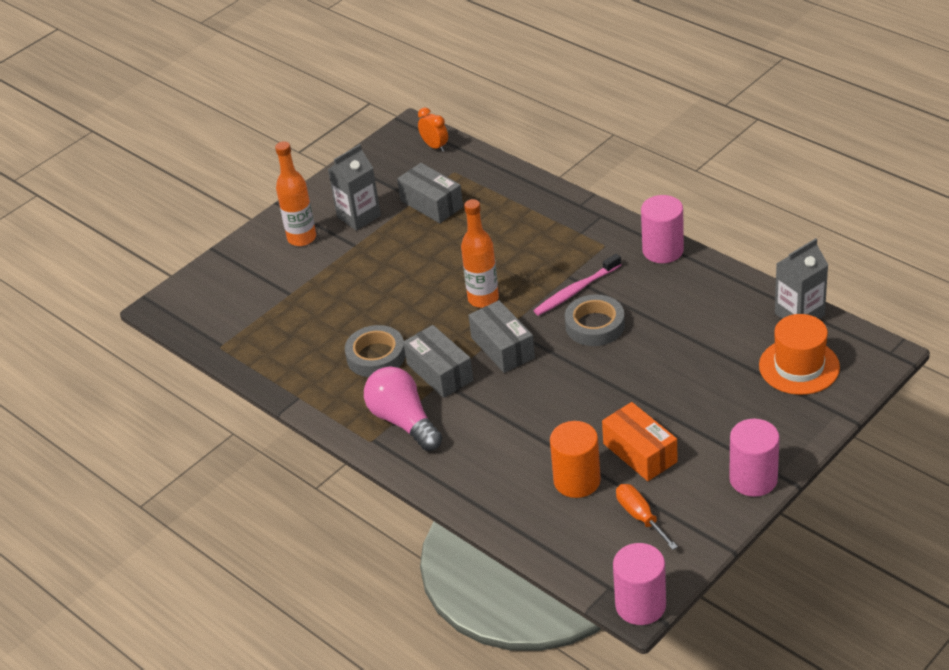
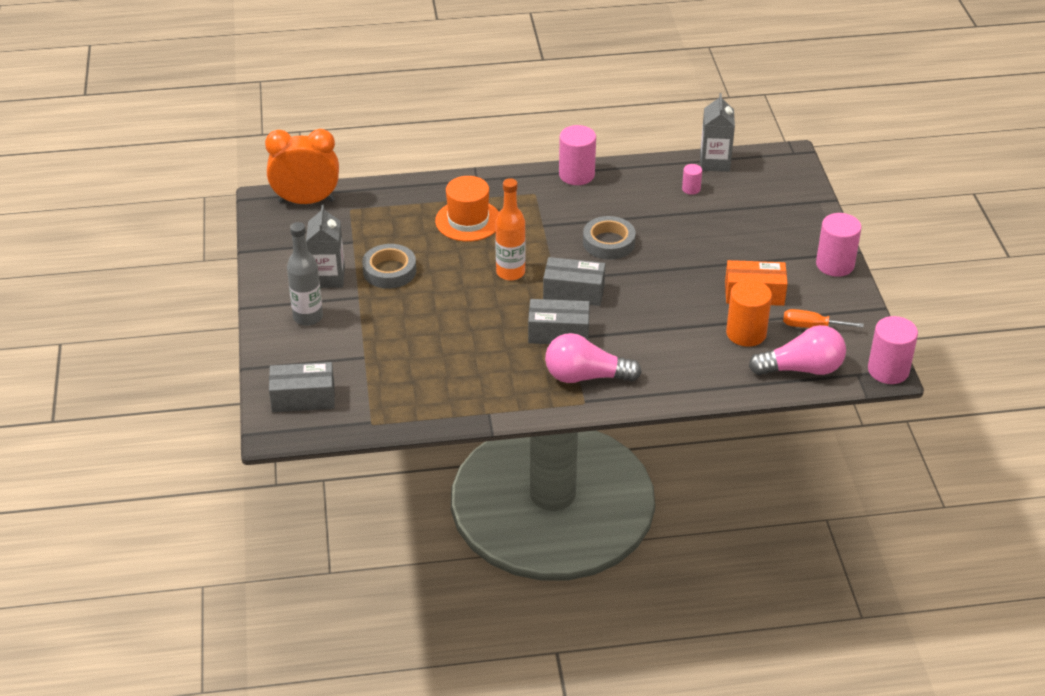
camera: 55 degrees left, 0 degrees up
(302, 238) = (308, 317): orange bottle -> grey bottle
(376, 356) = (498, 353): grey tape -> grey tape (389, 271)
(431, 204) = (370, 238): grey box -> grey box (303, 398)
(435, 146) = (306, 201): orange clock -> orange clock, size x2.07
(571, 545) = (802, 369): none -> pink light bulb
(576, 290) = (562, 230): pink toothbrush -> none
(738, 325) = (691, 189): none -> pink cylinder
(799, 366) = (760, 190): orange hat -> orange hat (468, 221)

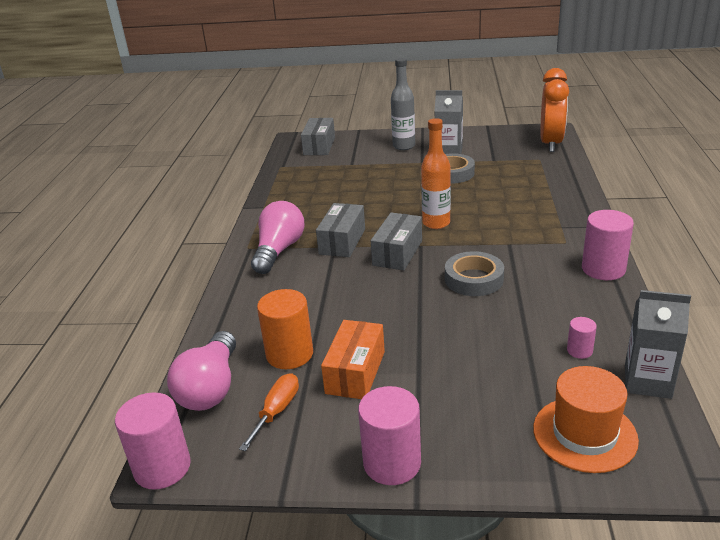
camera: 105 degrees right, 10 degrees down
(468, 221) = (519, 206): orange hat -> orange hat (584, 434)

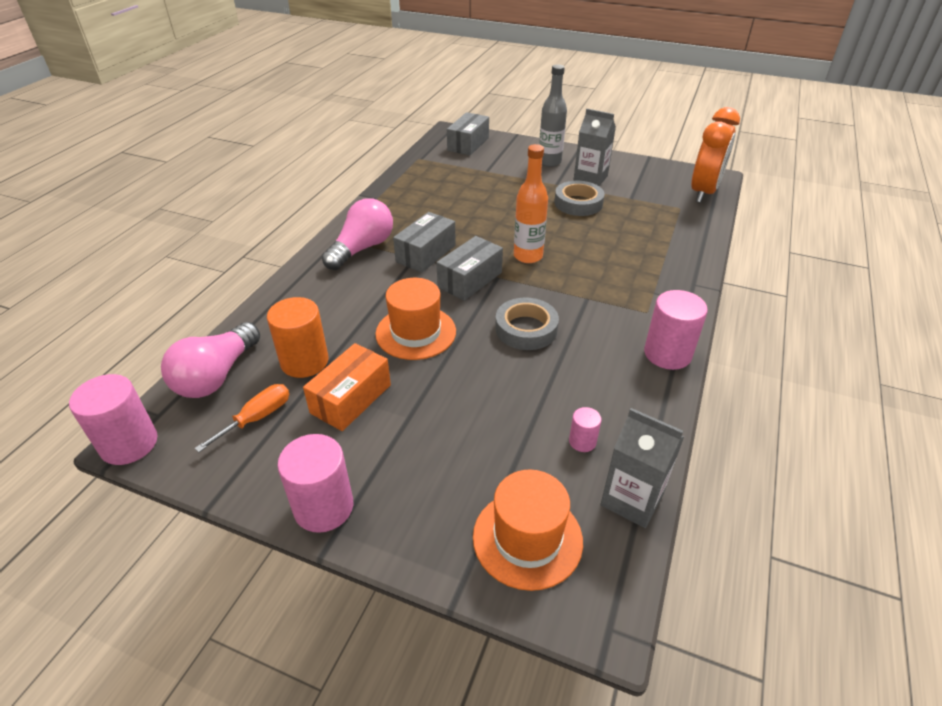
camera: 15 degrees right, 10 degrees up
(378, 305) = (416, 332): none -> orange hat

